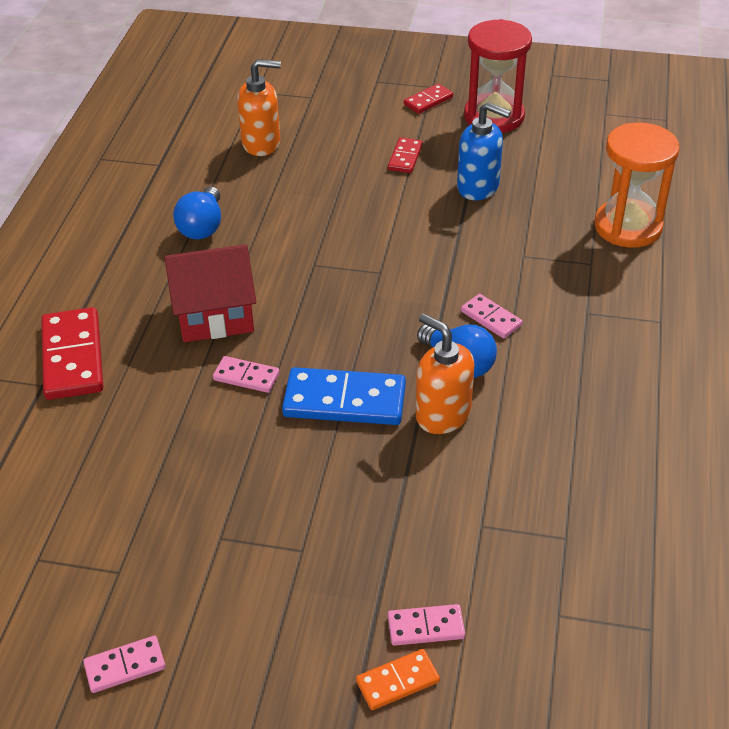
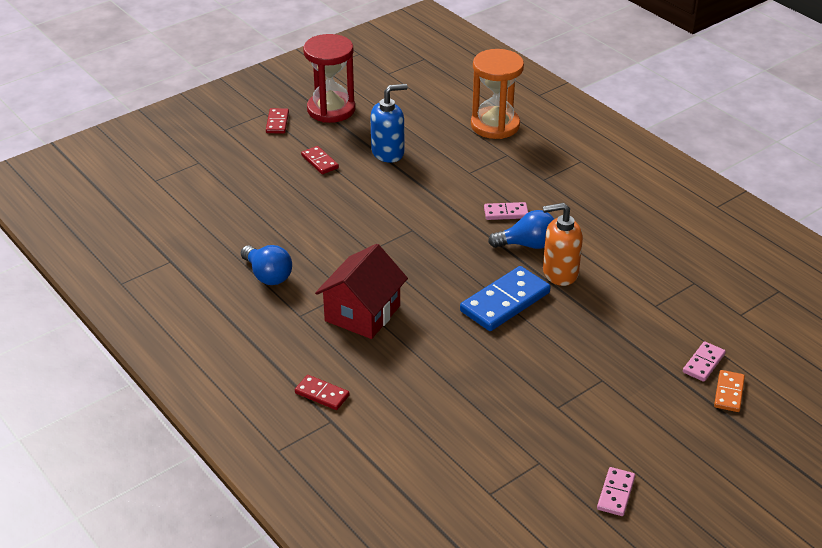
camera: 50 degrees left, 5 degrees down
(72, 357) = (322, 394): red domino -> red domino, size x0.53
(246, 376) = (436, 329): pink domino -> none
(262, 143) = (217, 207): orange soap dispenser -> none

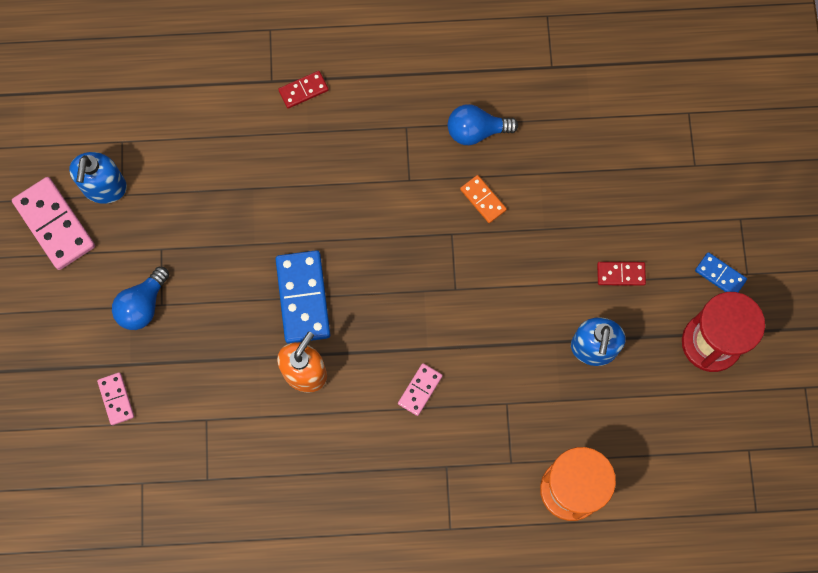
camera: 125 degrees right, 35 degrees up
(277, 122) = (720, 275): red domino -> blue domino
(362, 313) = (373, 176): red house -> none
(527, 245) = (361, 374): blue light bulb -> blue light bulb (143, 305)
(545, 478) = (104, 188): none -> blue soap dispenser
(615, 493) = (55, 224): pink domino -> pink domino, size x1.89
(729, 393) = (73, 390): orange domino -> orange domino (483, 200)

